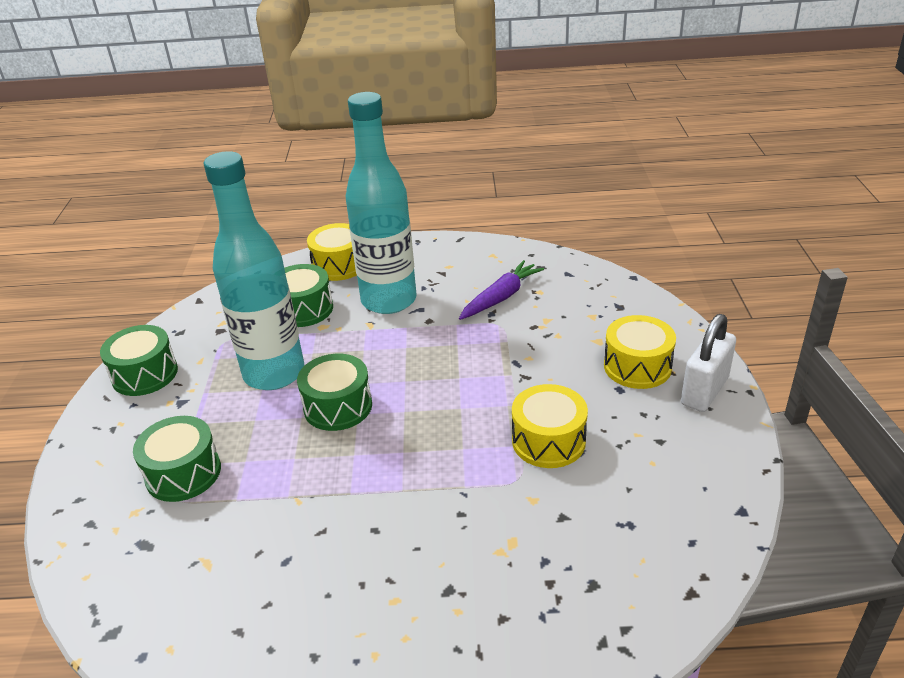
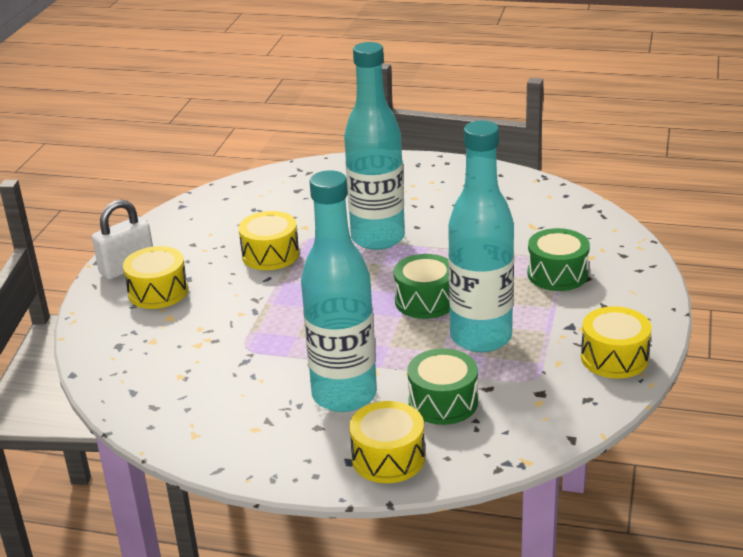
camera: 165 degrees left, 5 degrees down
(145, 374) = (614, 358): green drum -> yellow drum
(422, 495) = (378, 238): none -> turquoise bottle
(501, 297) = (224, 376): purple carrot -> none

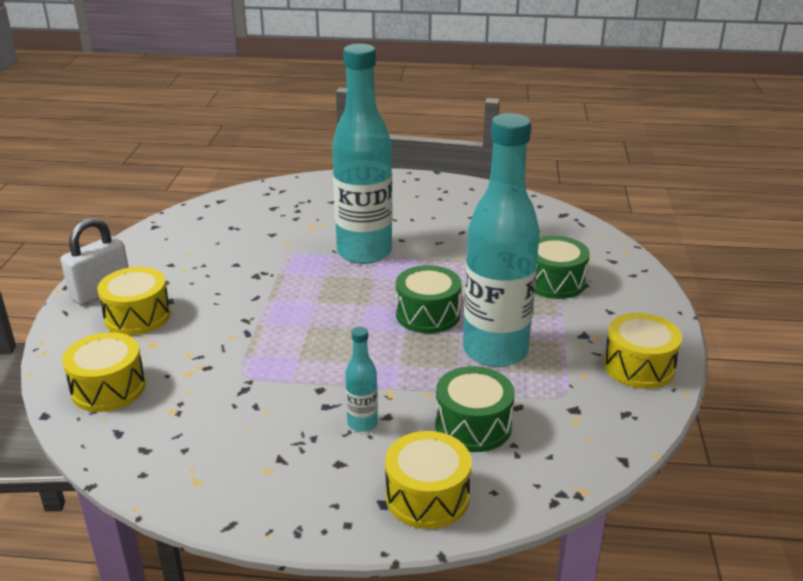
camera: 10 degrees left, 0 degrees up
(270, 255) = (255, 272): yellow drum -> yellow drum (108, 388)
(344, 395) = (362, 423): turquoise bottle -> turquoise bottle, size x0.42

